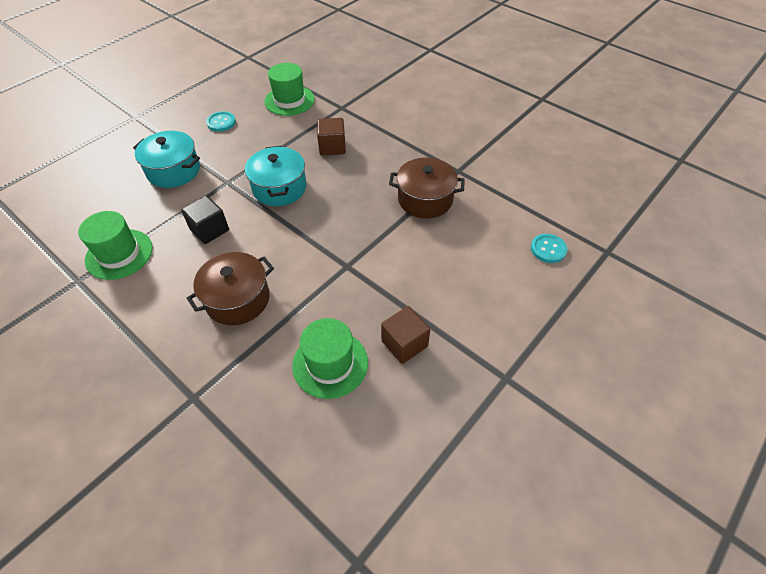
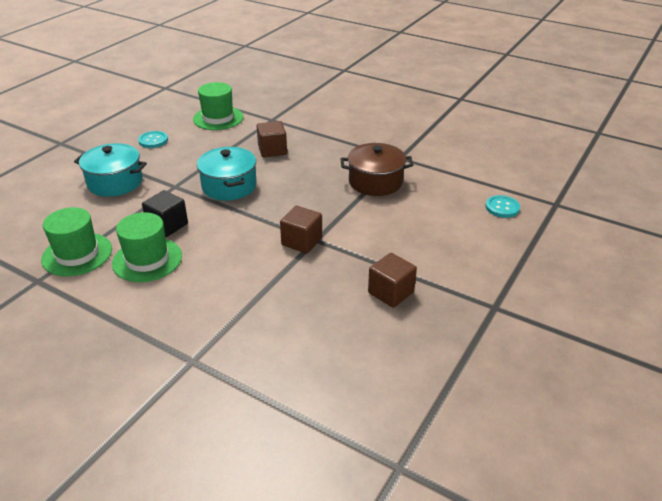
camera: 10 degrees left, 15 degrees down
(237, 299) = (213, 277): brown pot -> none
(330, 364) = (323, 316): green hat -> green hat (147, 259)
(332, 267) = (301, 241): none -> brown cube

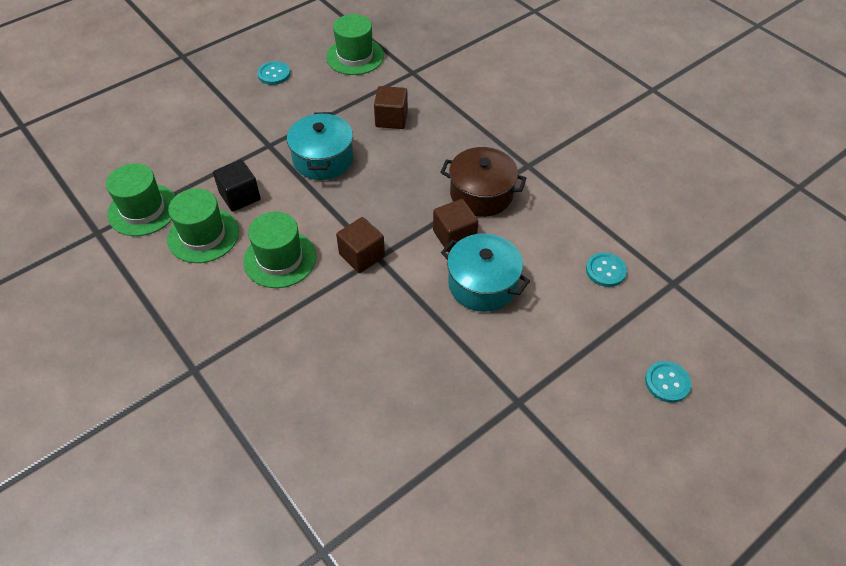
camera: 20 degrees right, 15 degrees up
(115, 182) = (213, 124): turquoise pot -> turquoise pot (482, 284)
(229, 260) = (280, 259): none -> green hat
(391, 292) = (419, 349): brown cube -> brown cube (454, 236)
(596, 265) = (667, 382): none -> turquoise button

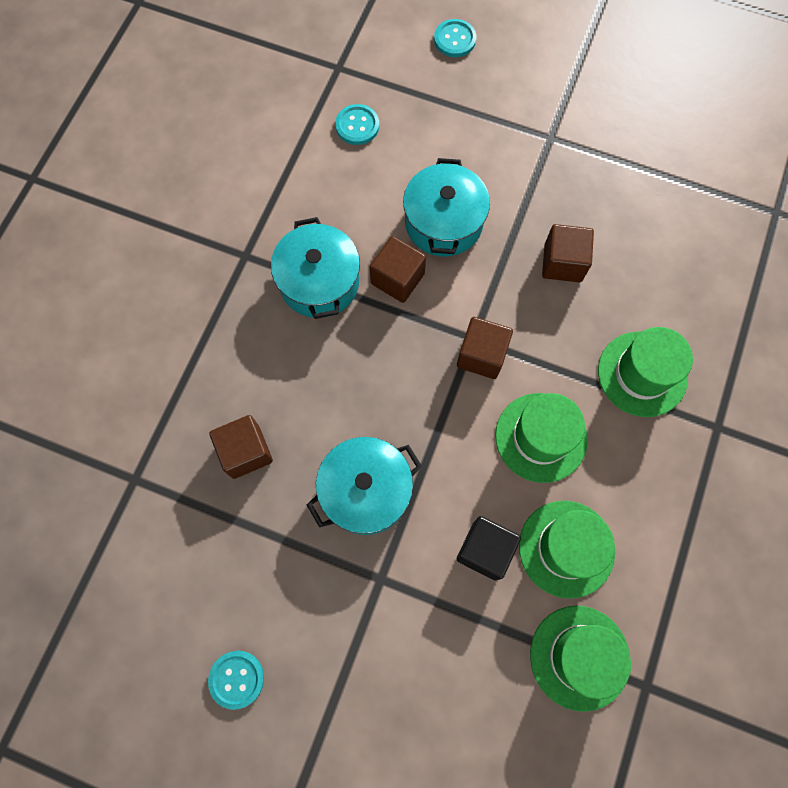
camera: 120 degrees left, 20 degrees up
(355, 56) = (137, 583): green hat -> green hat (642, 374)
(395, 344) = (562, 263): none -> brown cube
(481, 194) = (319, 282): brown pot -> turquoise pot

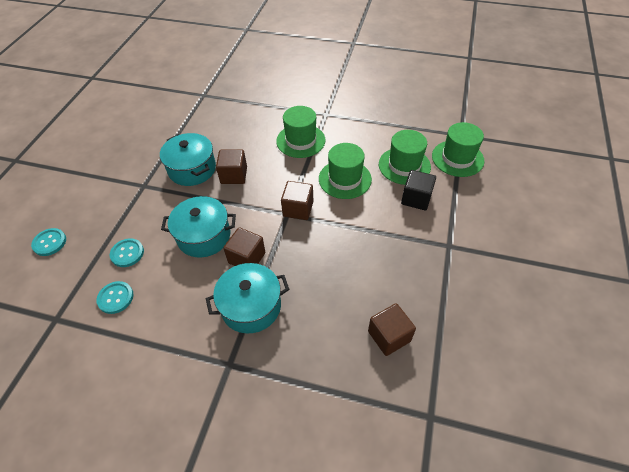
camera: 95 degrees left, 20 degrees down
(236, 679) = (539, 316): turquoise button -> turquoise button (127, 253)
(366, 491) = (398, 259): turquoise pot -> turquoise pot (192, 169)

